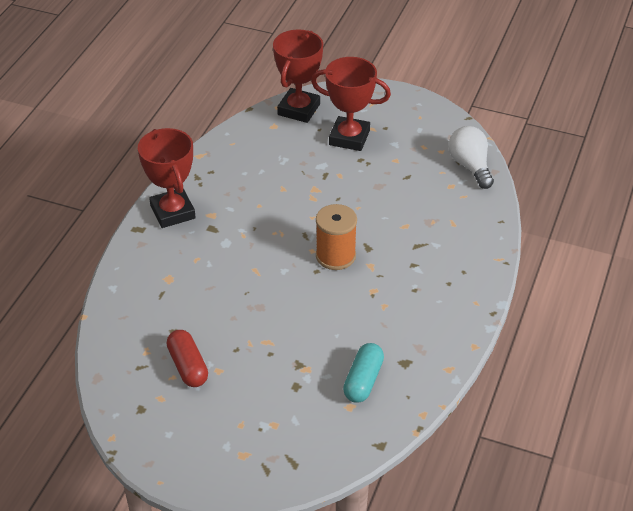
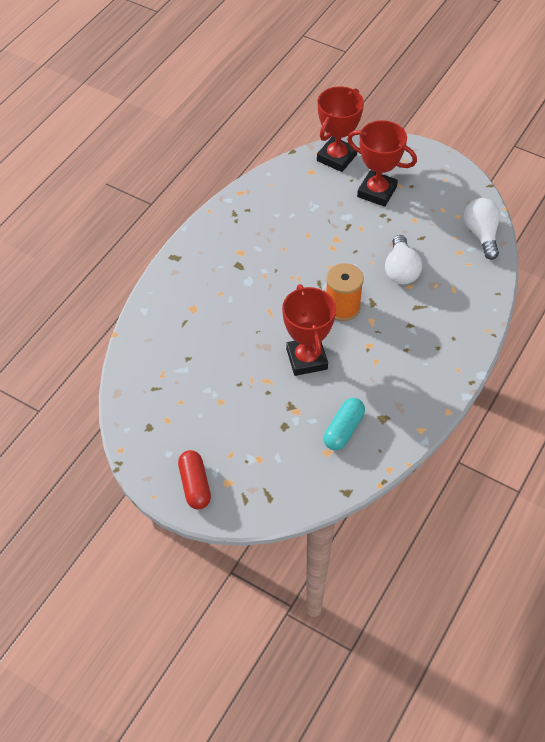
camera: 10 degrees right, 10 degrees up
(172, 212) = (207, 245): red trophy -> red trophy (306, 359)
(188, 366) = (195, 394): red capsule -> red capsule (195, 485)
(392, 211) = (401, 270): none -> white light bulb

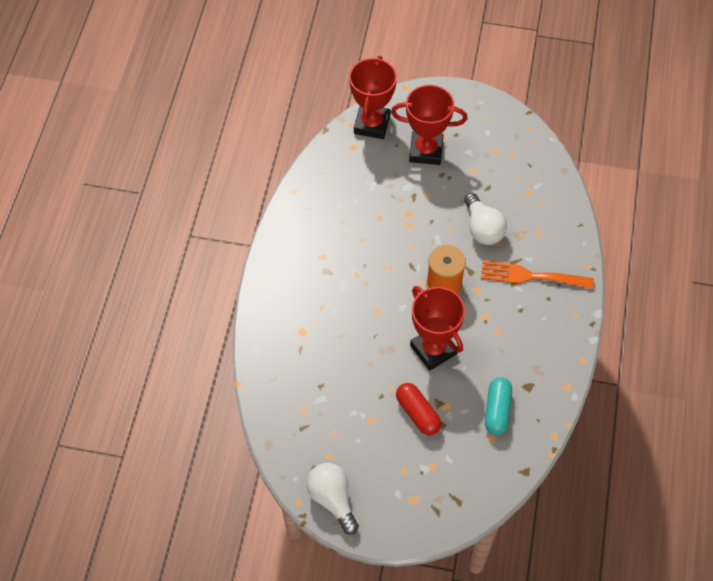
camera: 20 degrees left, 5 degrees up
(195, 485) = (384, 513): red capsule -> red capsule (417, 413)
(429, 323) = (531, 276): none -> orange fork
(481, 234) = (541, 167): white light bulb -> white light bulb (332, 499)

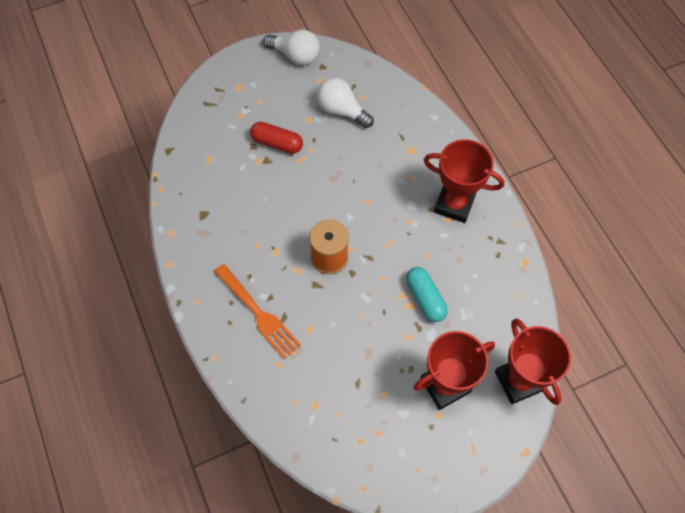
camera: 145 degrees right, 5 degrees up
(433, 350) = (299, 197): red trophy -> red trophy (454, 204)
(482, 228) = (333, 334): white light bulb -> white light bulb (341, 111)
(497, 410) = (217, 181): turquoise capsule -> turquoise capsule (425, 298)
(531, 276) = (259, 314): orange fork -> orange fork turned 75 degrees clockwise

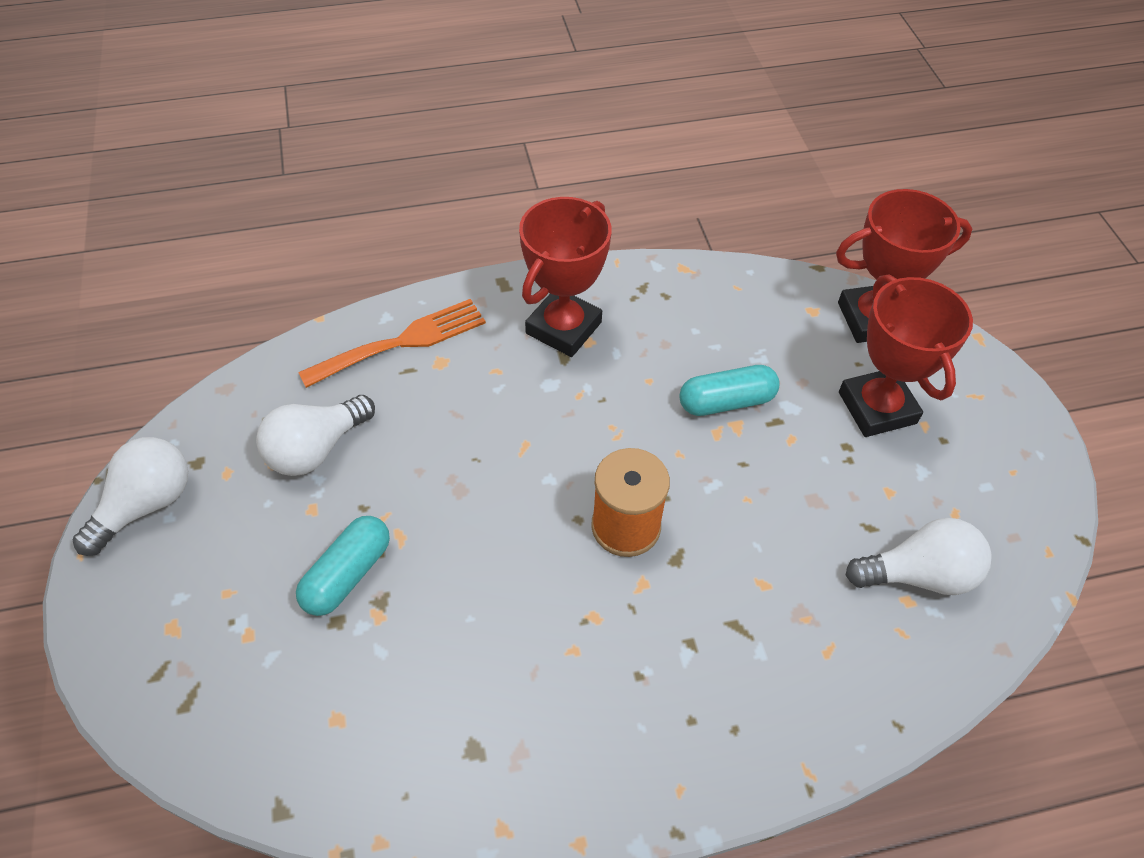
camera: 80 degrees left, 10 degrees down
(259, 314) = (723, 669): orange fork -> orange fork (402, 342)
(277, 143) = (347, 574): red capsule -> turquoise capsule
(332, 410) = (918, 574): none -> white light bulb

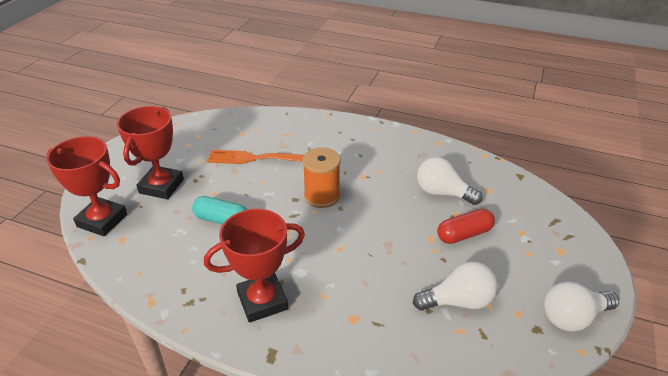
camera: 145 degrees left, 15 degrees down
(347, 574) = (464, 234): turquoise capsule -> red capsule
(402, 342) = (370, 345): orange fork -> orange fork (254, 158)
(918, 574) = (228, 136): white light bulb -> white light bulb (442, 193)

